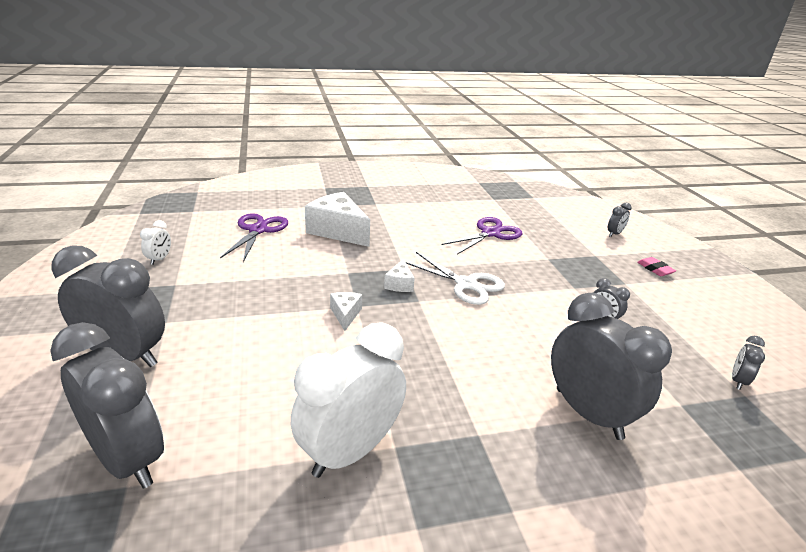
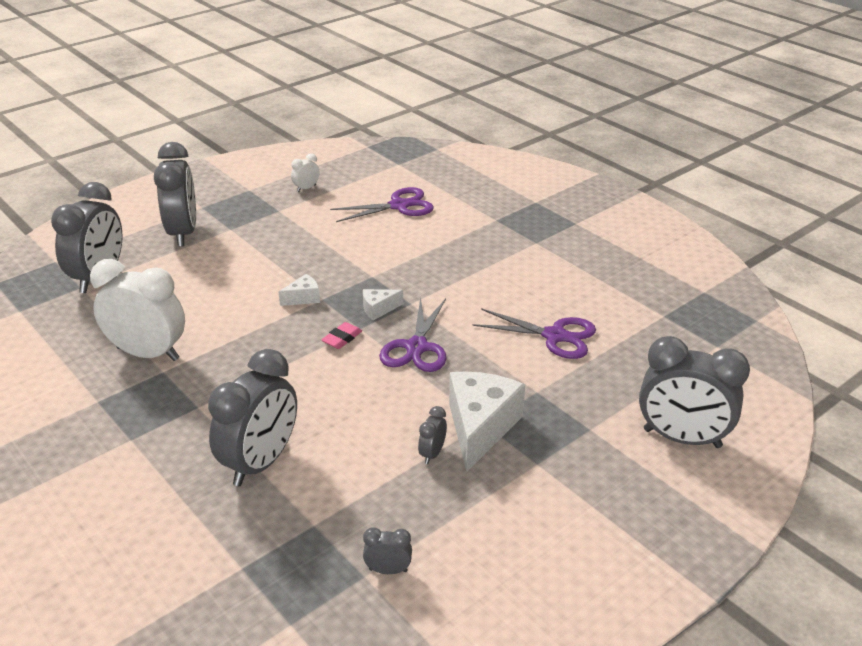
camera: 65 degrees right, 5 degrees up
(159, 259) = (306, 188): white clock -> white clock turned 150 degrees clockwise
(338, 231) = (445, 244): white cheese -> white cheese (480, 427)
(466, 284) = (417, 347): white scissors -> purple scissors
(614, 234) = (682, 438): grey clock -> grey clock, size x2.33
(655, 269) = (606, 487): pink eraser -> pink eraser (342, 338)

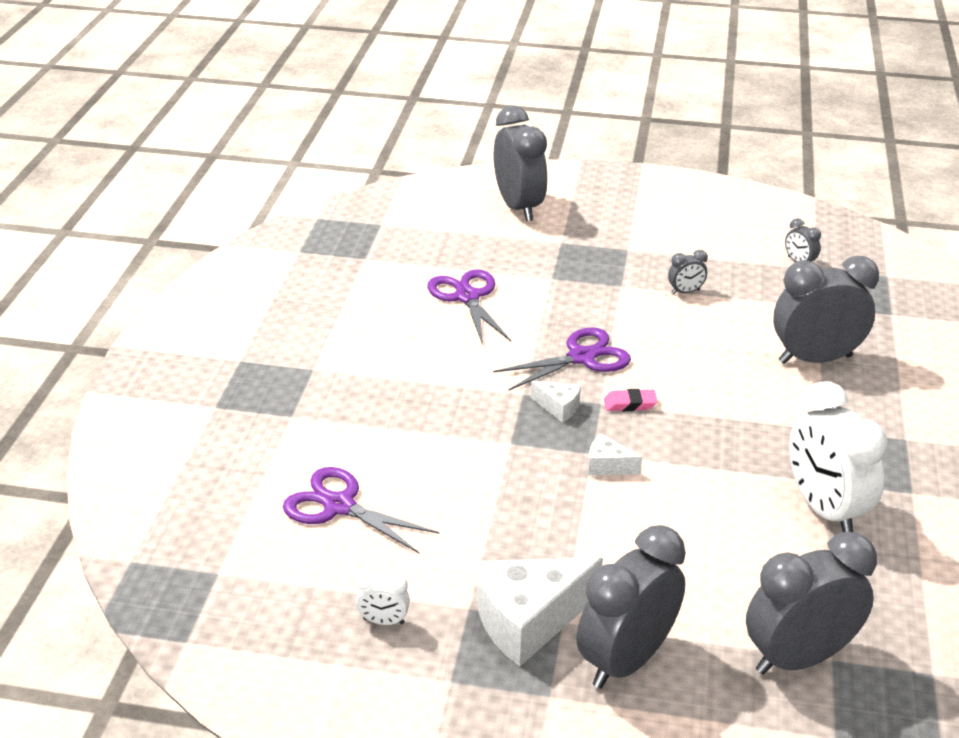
camera: 130 degrees left, 0 degrees up
(480, 427) = (628, 285): white cheese -> white cheese (528, 621)

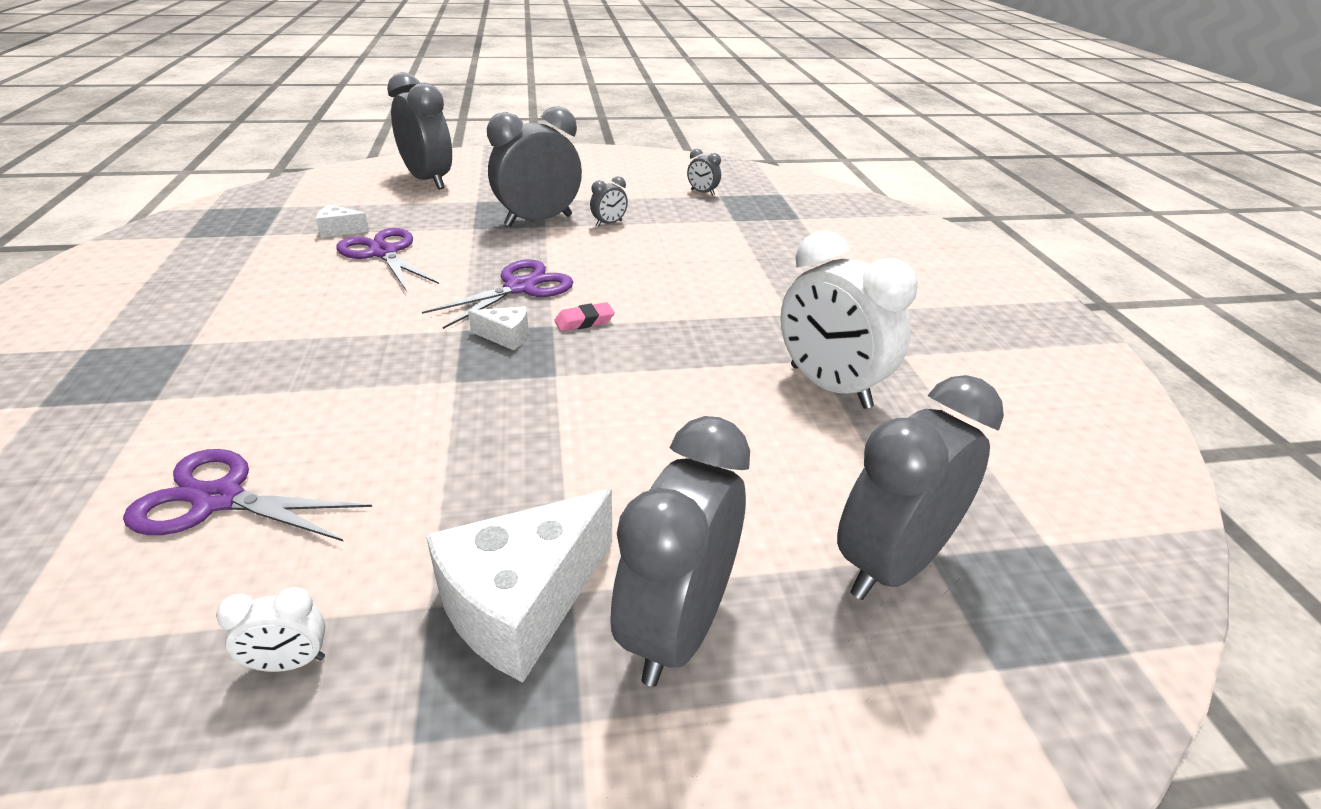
camera: 20 degrees left, 0 degrees up
(607, 466) = (577, 385): white cheese -> white cheese (339, 230)
(815, 359) = (751, 258): grey clock -> grey clock (538, 221)

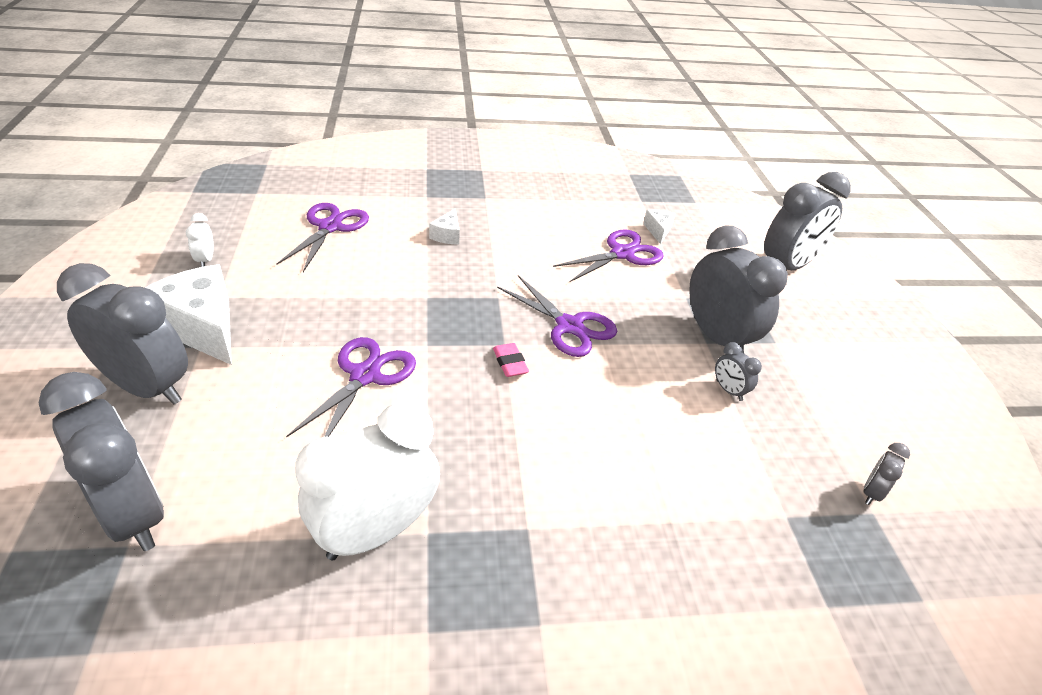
camera: 90 degrees right, 5 degrees up
(506, 336) = (486, 319): white cheese -> white cheese (447, 235)
(618, 416) = (365, 376): none -> purple scissors

